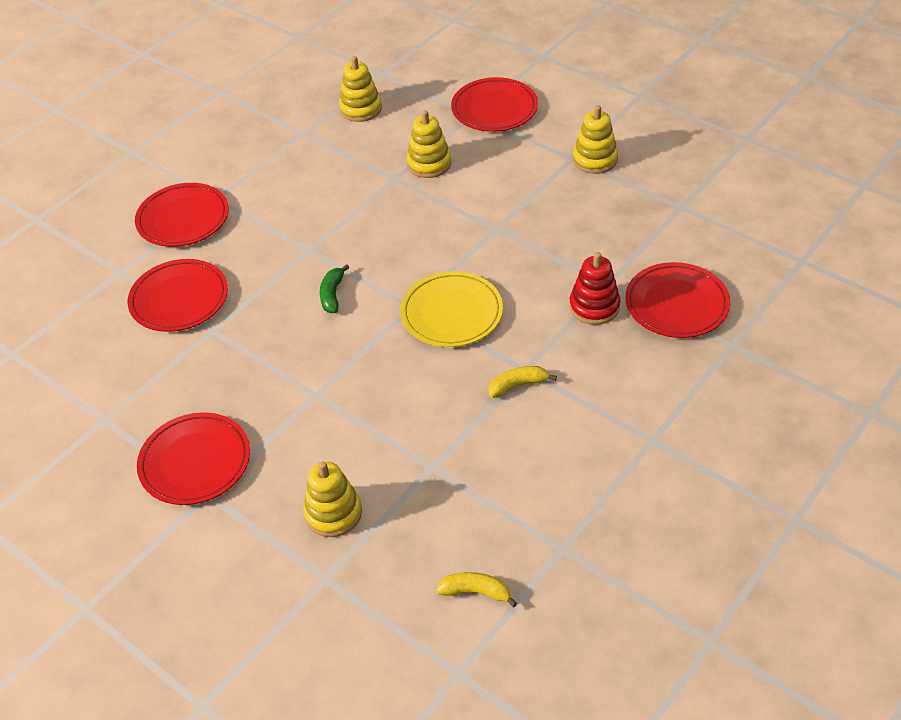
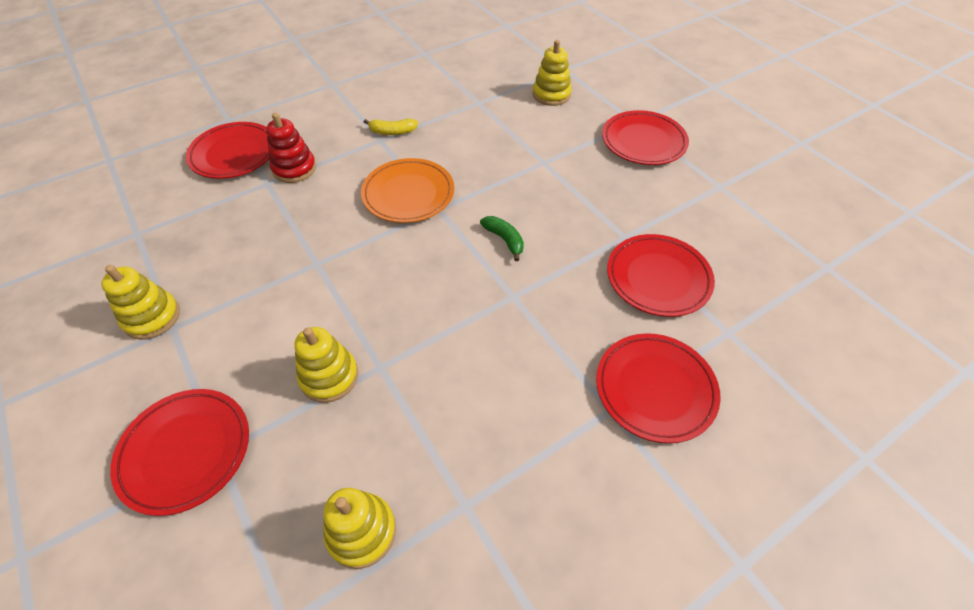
camera: 165 degrees left, 5 degrees up
(332, 294) = (504, 240): green banana -> green banana turned 60 degrees counterclockwise
(452, 313) = (408, 194): yellow plate -> orange plate
(476, 592) = (482, 48): yellow banana -> none

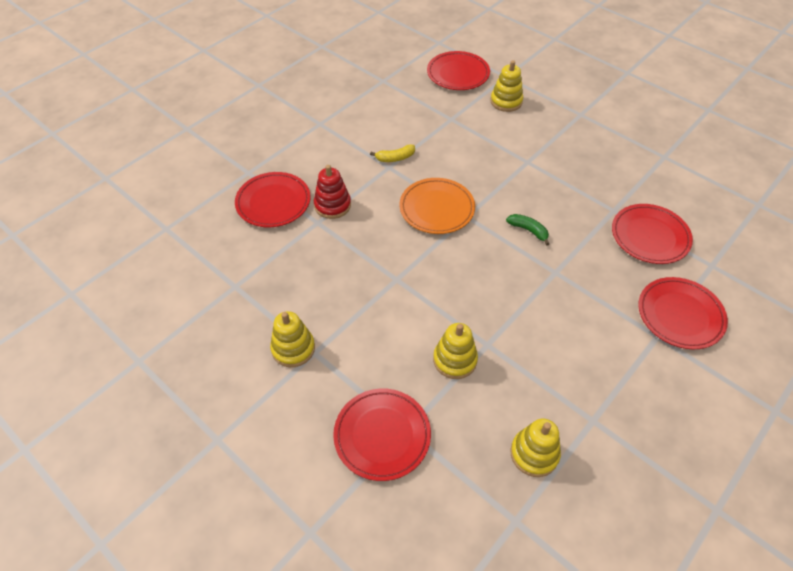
camera: 15 degrees left, 0 degrees up
(643, 141) = (594, 130): red plate -> red plate (458, 74)

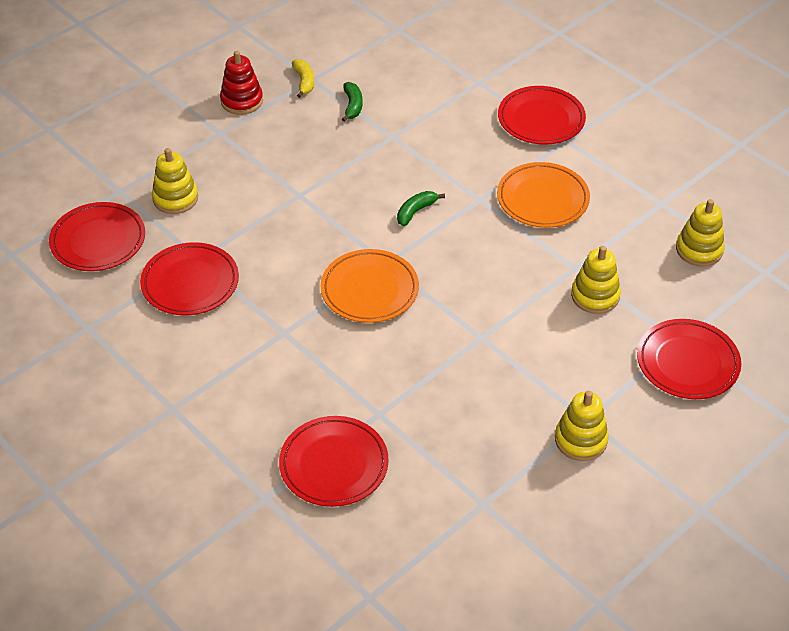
camera: 85 degrees left, 5 degrees down
(332, 205) = (349, 397): red stacking toy -> red stacking toy (242, 101)
(395, 158) = (267, 324): yellow banana -> yellow banana (304, 82)
(569, 318) = (542, 199): none -> orange plate
(642, 183) = (352, 106): none -> green banana
(650, 236) = (435, 117): red plate -> red plate (190, 283)

